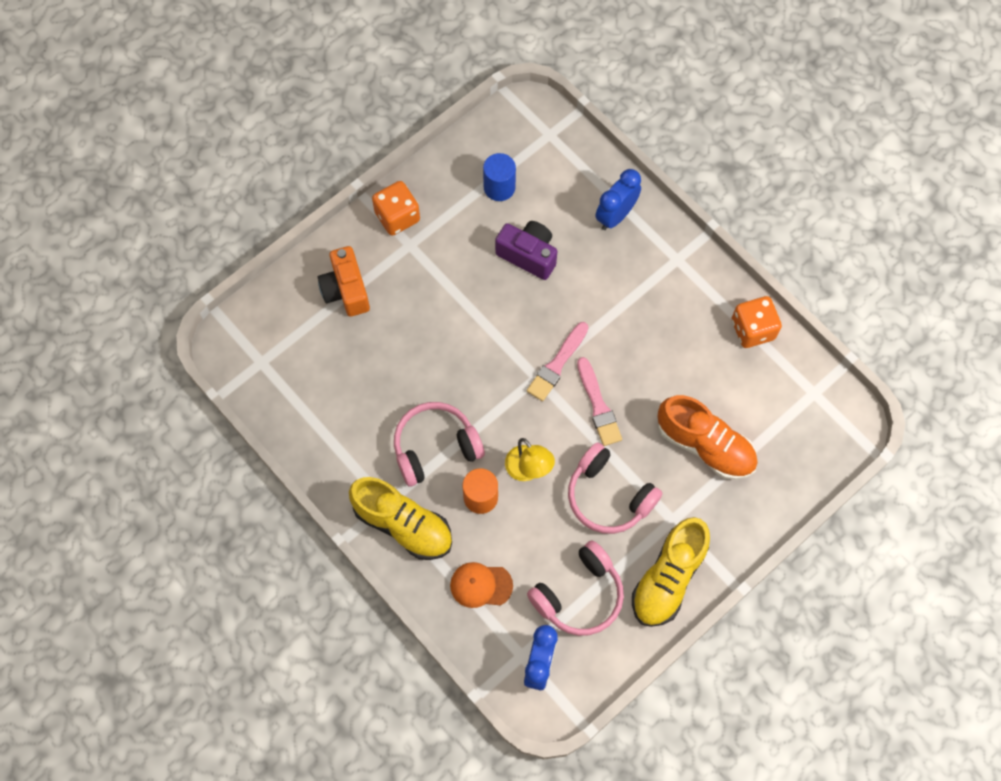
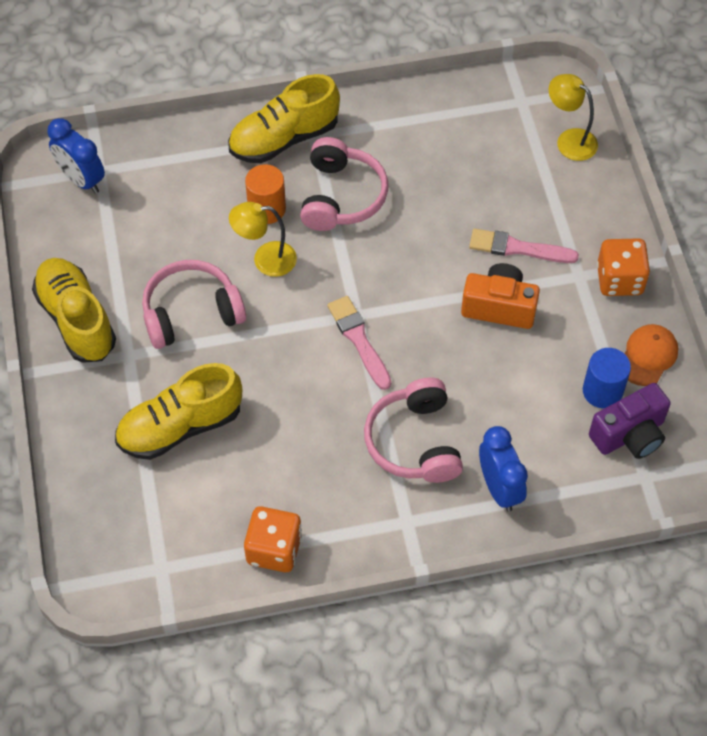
camera: 120 degrees right, 10 degrees down
(282, 308) = (569, 140): none -> yellow lamp
(346, 290) = (558, 199): orange camera -> orange camera (499, 307)
(481, 585) = (184, 170): orange cap -> orange cap (648, 356)
(528, 255) = (501, 377): purple camera -> purple camera (629, 435)
(579, 595) = (117, 240): pink headphones -> pink headphones (414, 442)
(598, 405) = (289, 353): pink brush -> pink brush (518, 248)
(705, 445) = (180, 426): orange shoe -> yellow shoe

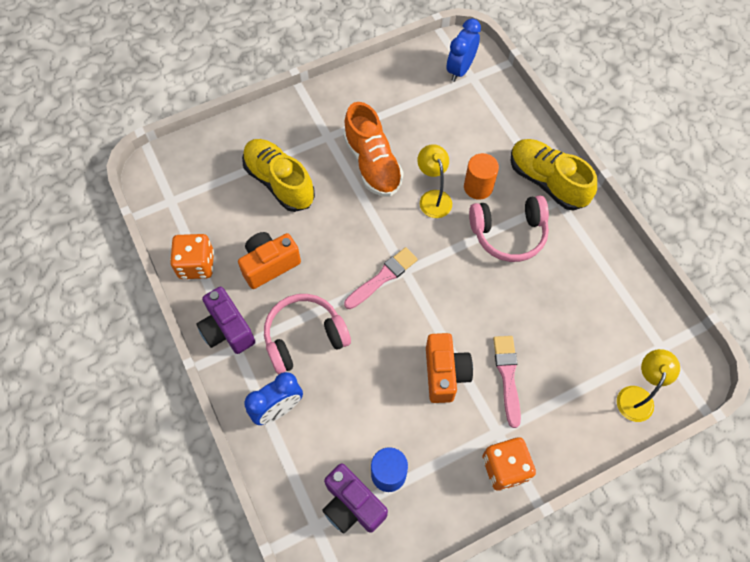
camera: 75 degrees right, 5 degrees up
(76, 320) = (346, 100): yellow shoe -> none
(191, 313) = (372, 164): pink headphones -> orange shoe
(302, 462) = (269, 265): none -> orange camera
(379, 527) = (227, 330): none -> purple camera
(648, 356) = (434, 507): orange cap -> none

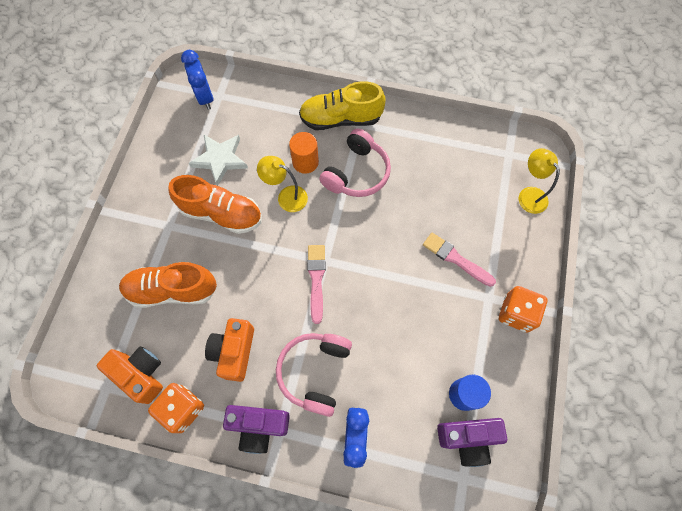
camera: 50 degrees left, 5 degrees up
(279, 182) = (172, 290): yellow shoe -> orange shoe
(417, 125) = (220, 159): none -> white star
(445, 373) = (422, 297): orange camera -> orange camera (141, 374)

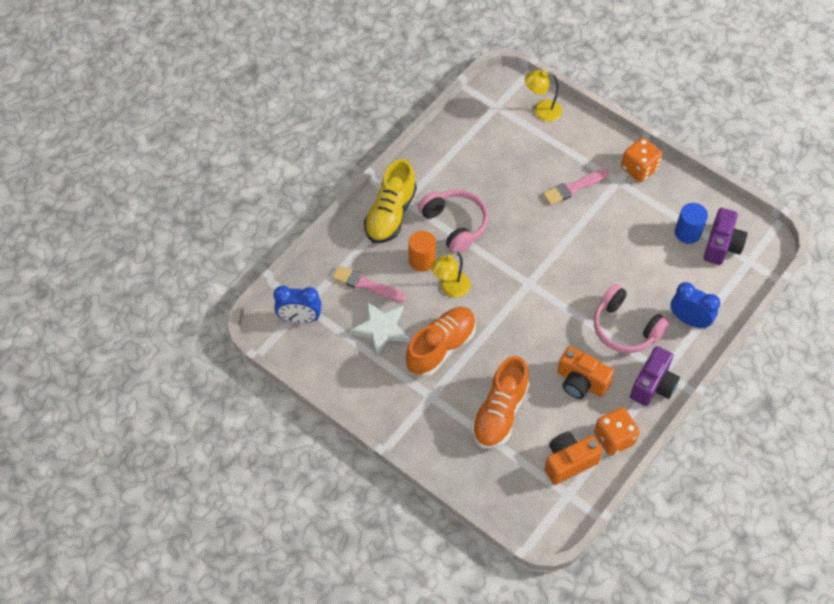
camera: 65 degrees left, 10 degrees down
(316, 279) = (544, 296): pink brush -> pink brush (366, 284)

